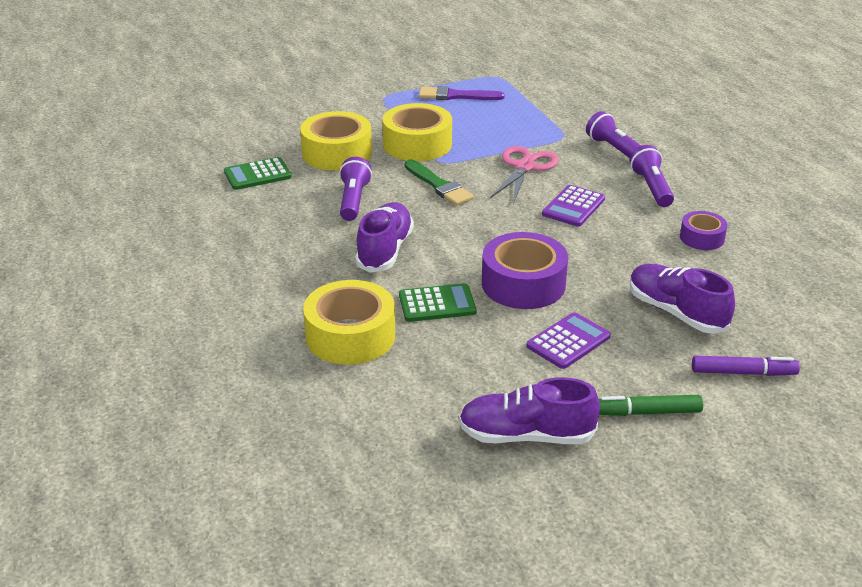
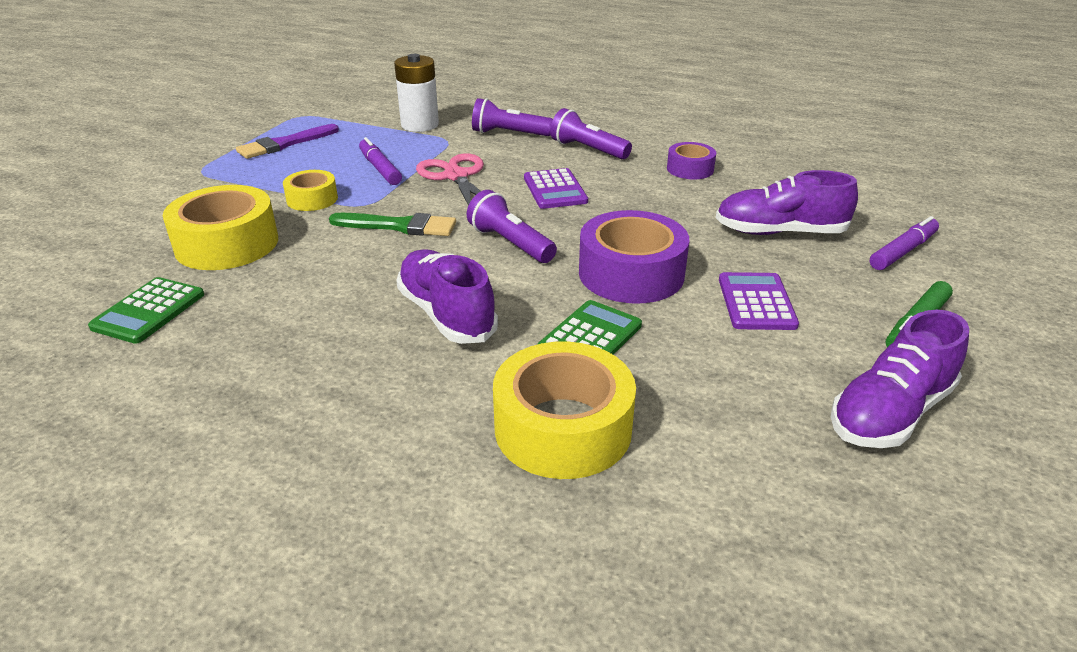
camera: 45 degrees left, 0 degrees up
(353, 200) = (325, 282): purple flashlight -> purple flashlight (510, 243)
(417, 144) = (312, 199): yellow tape -> yellow tape, size x0.56
(487, 140) = (380, 168): none -> purple marker
(563, 116) = (420, 125): none -> white battery

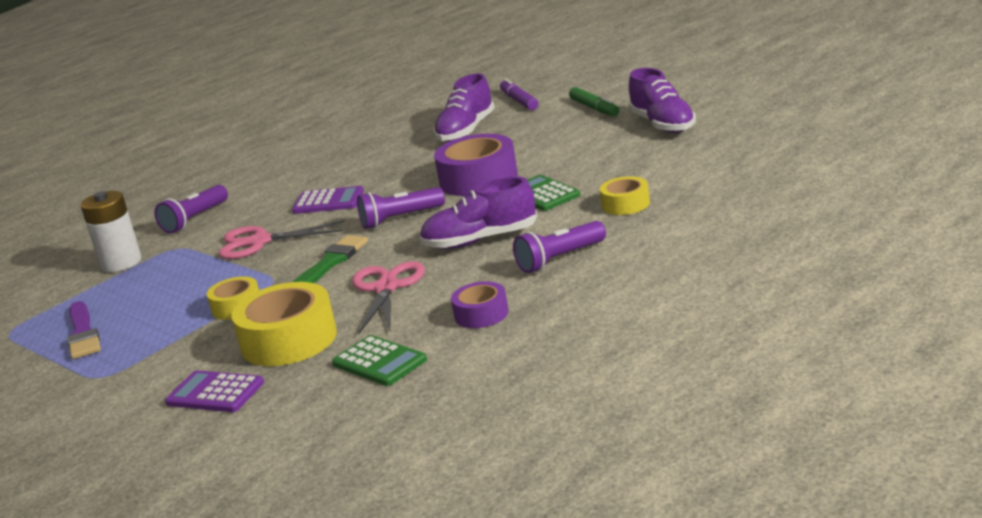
camera: 65 degrees left, 10 degrees down
(329, 275) = (386, 288): none -> pink scissors
(380, 168) = (204, 278): purple marker -> none
(563, 428) = (625, 204): yellow tape -> yellow tape, size x0.56
(587, 149) = (267, 187): purple flashlight -> purple flashlight (559, 259)
(690, 169) = (345, 151): purple tape -> purple tape (481, 314)
(756, 302) = (541, 145): purple calculator -> purple calculator (215, 393)

